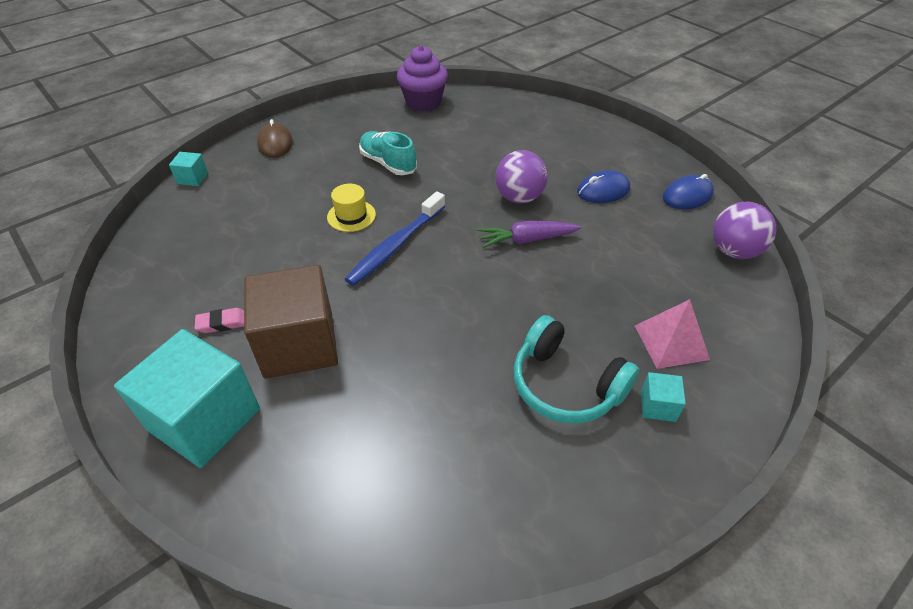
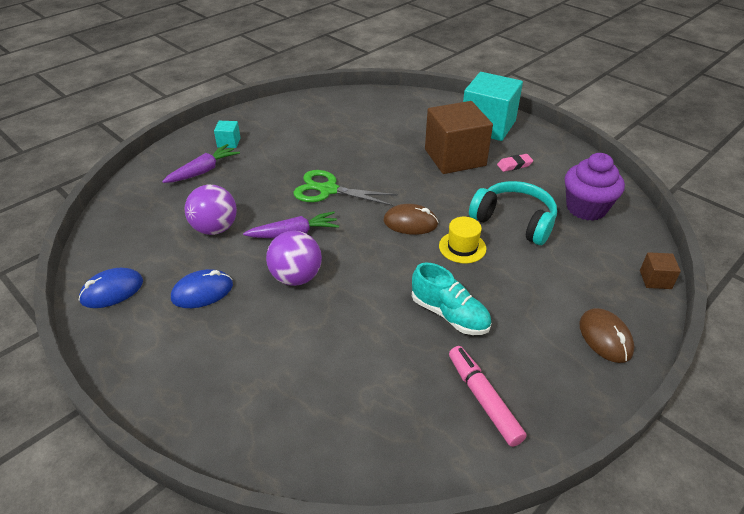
camera: 175 degrees right, 5 degrees down
(192, 178) = (655, 279): turquoise cube -> brown cube
(385, 119) = (483, 399): none -> pink marker
(396, 245) = (410, 223): blue toothbrush -> brown mouse
(423, 102) = (436, 448): purple cupcake -> purple cupcake (586, 208)
(489, 296) = (328, 190): none -> green scissors
(566, 385) = (281, 148): turquoise headphones -> turquoise headphones (514, 221)
(671, 342) = (203, 171): pink pyramid -> purple carrot
(734, 251) = (109, 234): purple ball -> purple ball (215, 228)

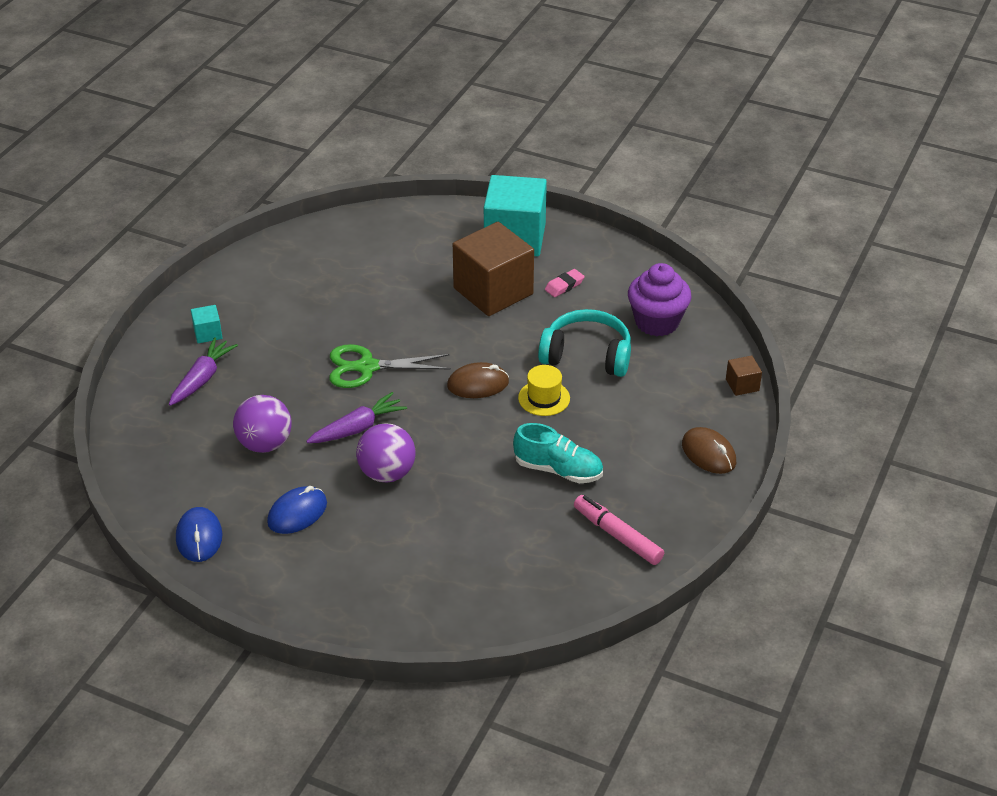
camera: 20 degrees left, 0 degrees up
(112, 291) = (199, 537): blue mouse -> blue mouse turned 45 degrees counterclockwise

